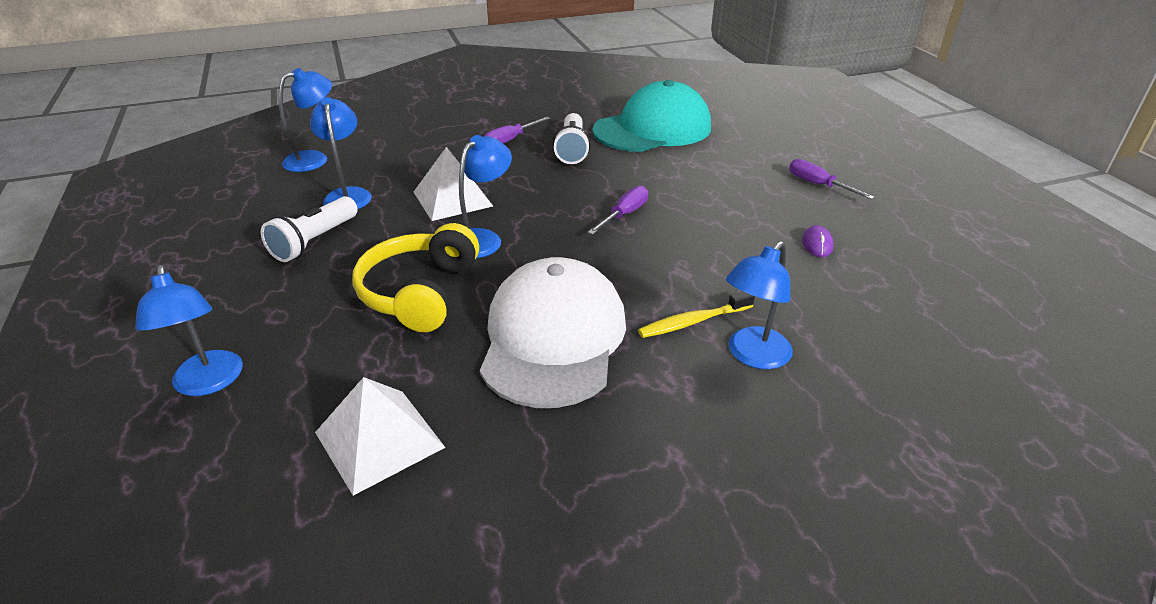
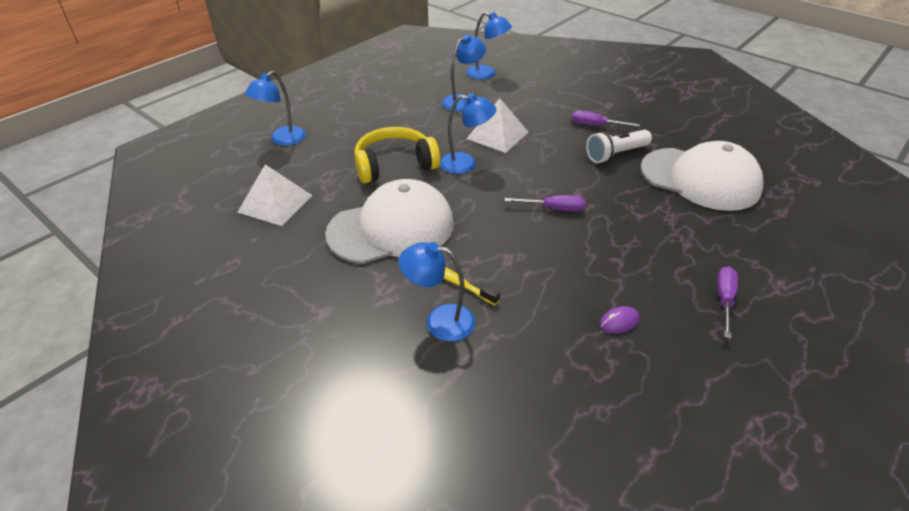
camera: 60 degrees right, 5 degrees up
(315, 241) = (409, 113): white flashlight -> none
(652, 129) = (700, 179): turquoise cap -> white cap

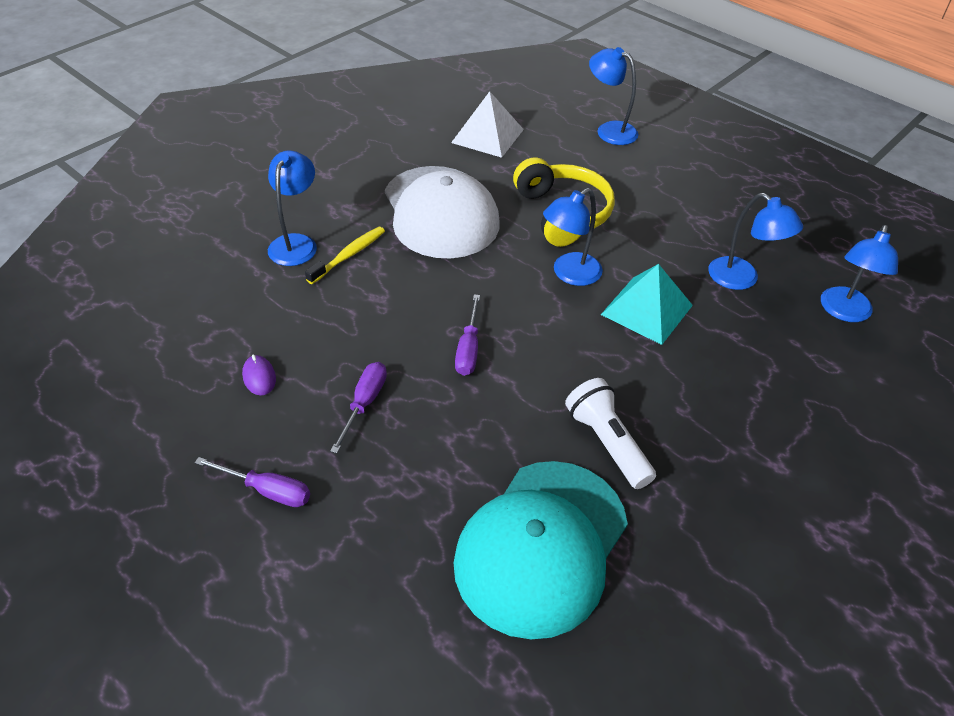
camera: 90 degrees right, 5 degrees up
(466, 164) = (569, 274): blue lamp -> blue lamp turned 45 degrees clockwise
(497, 135) = (646, 310): white pyramid -> turquoise pyramid
(595, 125) = (697, 432): purple screwdriver -> purple screwdriver (364, 403)
(700, 179) = (541, 546): white cap -> turquoise cap

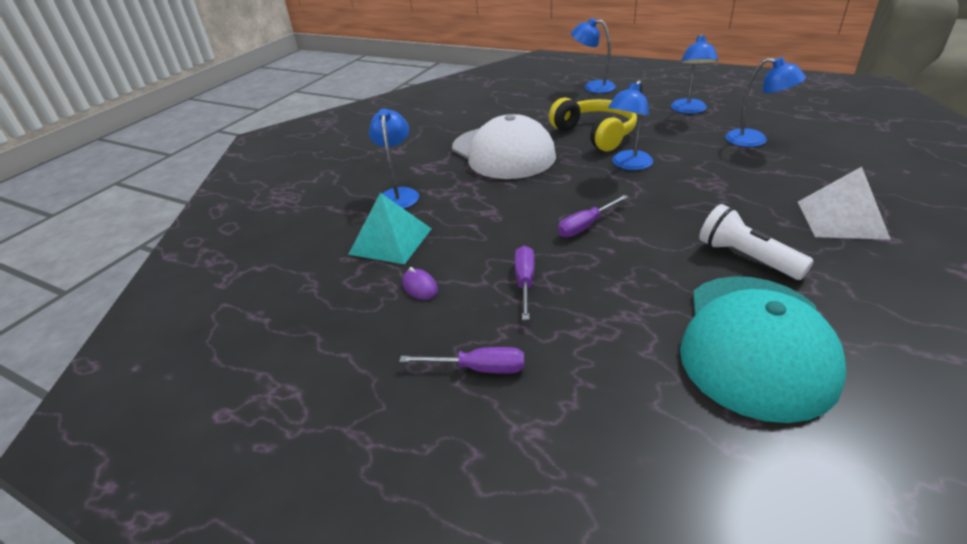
camera: 10 degrees left, 10 degrees down
(349, 255) = (447, 192): yellow toothbrush -> none
(468, 349) = (586, 226): purple screwdriver -> purple screwdriver turned 60 degrees clockwise
(487, 136) = (507, 106): white pyramid -> white pyramid (841, 219)
(646, 310) = (703, 171): turquoise pyramid -> turquoise pyramid (390, 241)
(844, 312) = (842, 141): blue lamp -> blue lamp (689, 110)

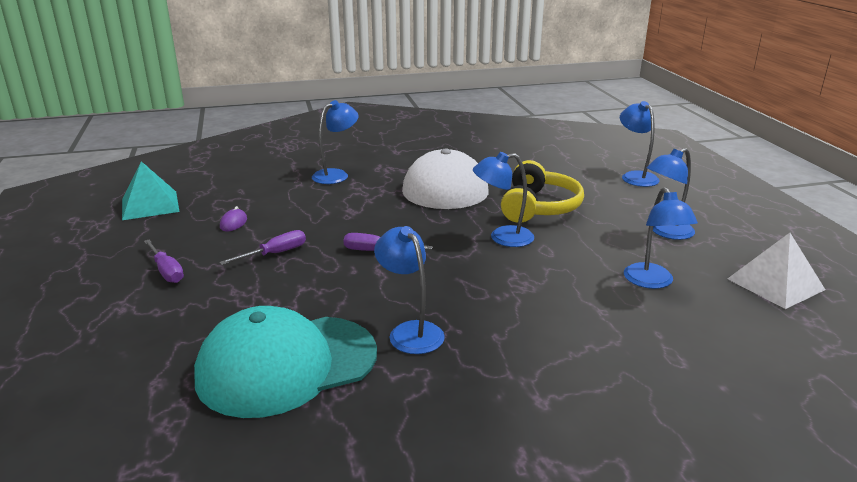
camera: 45 degrees right, 10 degrees down
(390, 241) = (275, 195): turquoise pyramid -> turquoise pyramid (150, 205)
(746, 258) = (410, 331): white flashlight -> blue lamp
(841, 219) = (544, 365): white pyramid -> white pyramid (775, 284)

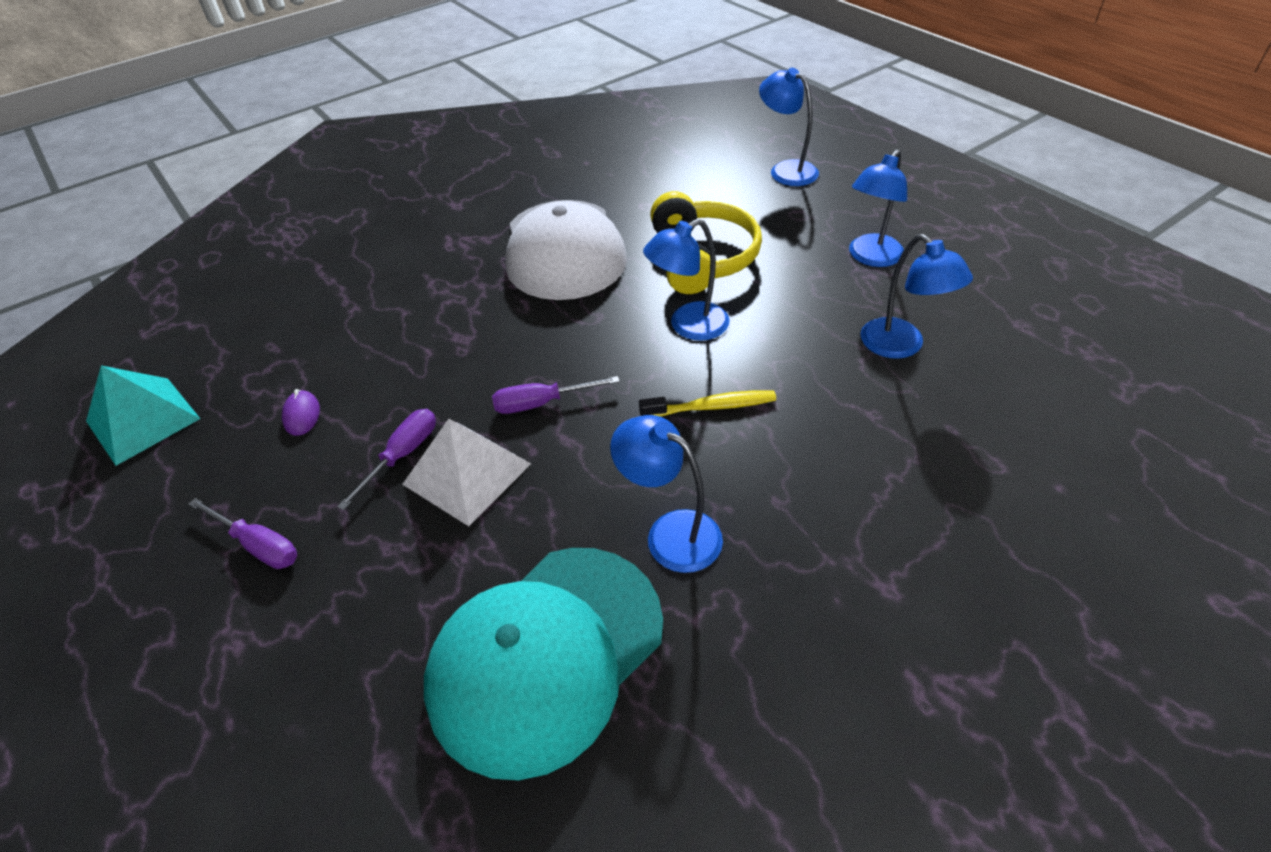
camera: 20 degrees left, 20 degrees up
(336, 175) = (397, 274): blue lamp -> none
(487, 279) = (711, 407): none -> yellow toothbrush
(775, 284) = (1027, 305): white pyramid -> white pyramid (467, 474)

